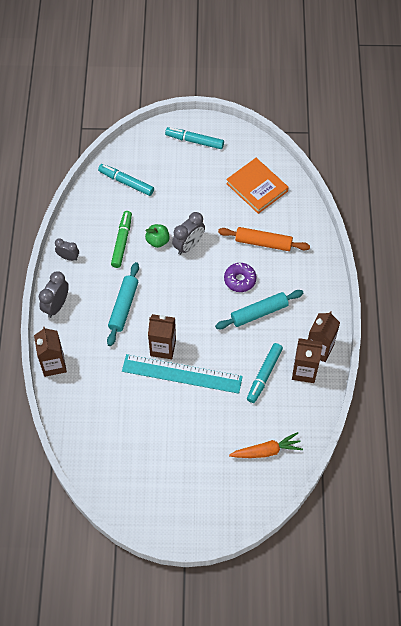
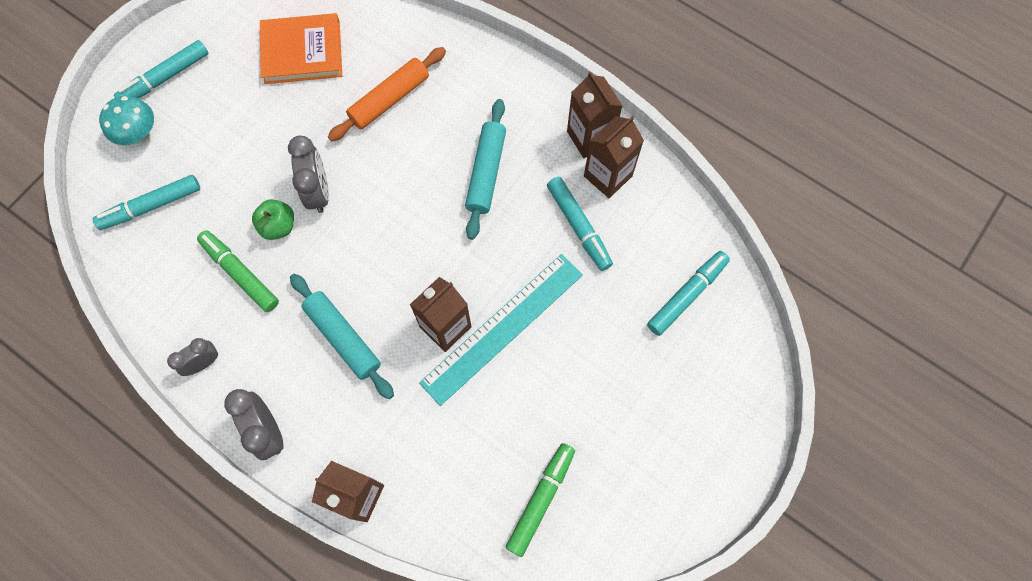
camera: 55 degrees left, 10 degrees up
(108, 446) = (540, 500): none -> green marker
(157, 151) = (139, 134): none -> turquoise mushroom
(240, 280) = (420, 163): purple donut -> none
(266, 451) = (686, 295): orange carrot -> turquoise marker

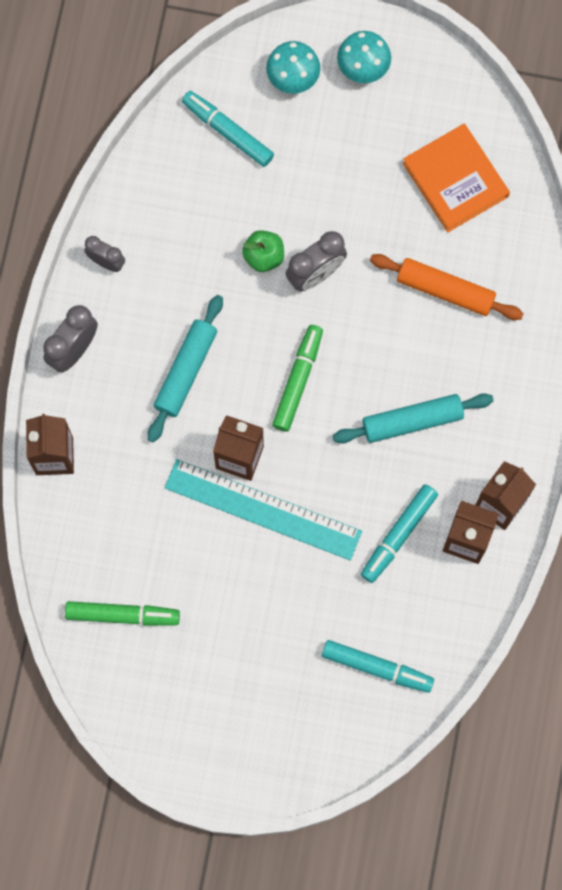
camera: 65 degrees right, 5 degrees up
(166, 77) = (363, 68): turquoise marker -> turquoise mushroom
(240, 274) = (202, 248): green marker -> green marker (297, 381)

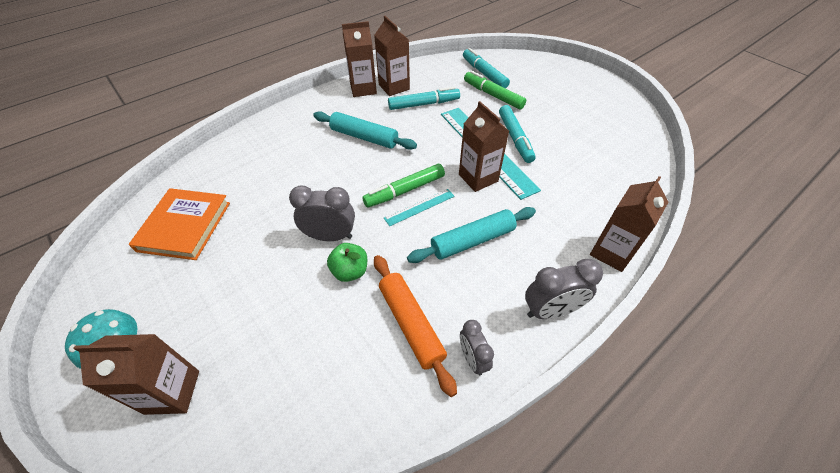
camera: 140 degrees left, 25 degrees down
(122, 615) = (612, 153): green marker -> green marker (493, 95)
(228, 132) = (272, 389): turquoise marker -> turquoise marker (515, 138)
(265, 371) = (419, 207): none -> turquoise ruler
(293, 78) = (172, 392): turquoise mushroom -> brown carton
(445, 290) = (272, 177): orange rolling pin -> orange rolling pin (411, 324)

